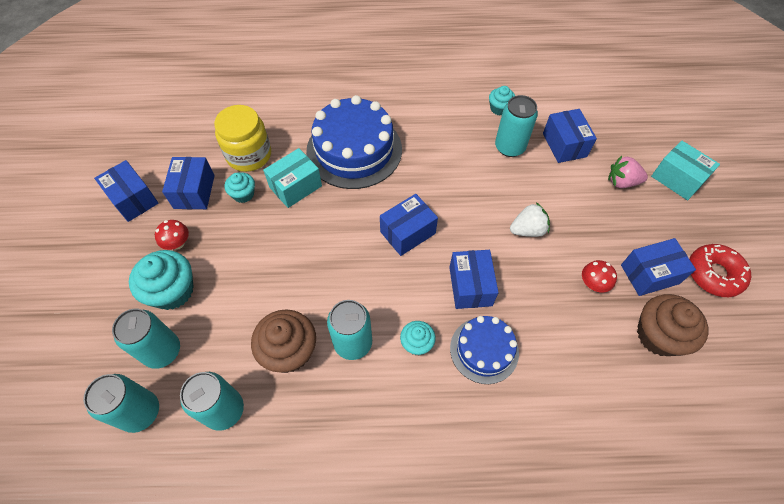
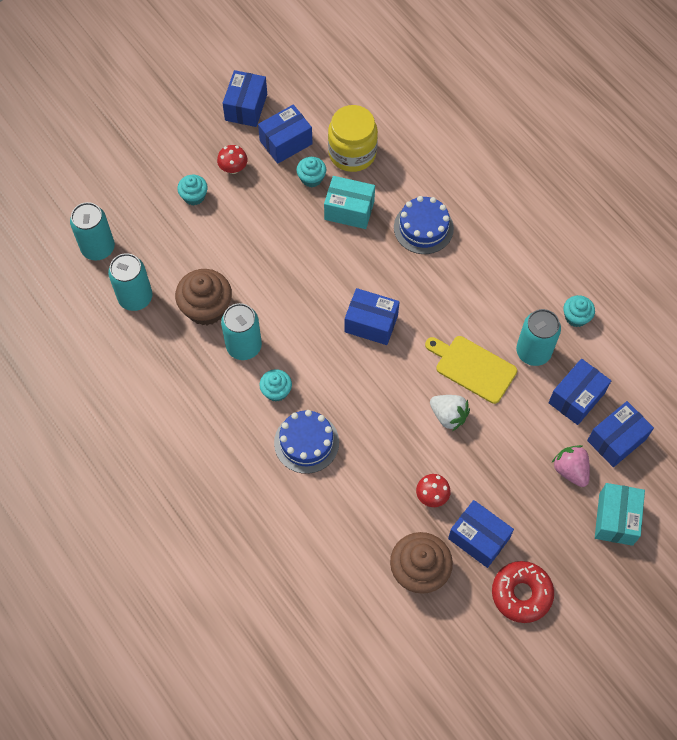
camera: 55 degrees right, 5 degrees up
(162, 351) = (146, 227): turquoise can -> none
(172, 291) = (194, 196): turquoise cupcake -> turquoise cupcake, size x0.56
(354, 150) = (423, 228): blue cake -> blue cake, size x0.58
(470, 286) = (356, 401): blue box -> blue box (616, 440)
(496, 190) = (472, 368): none -> yellow cutting board

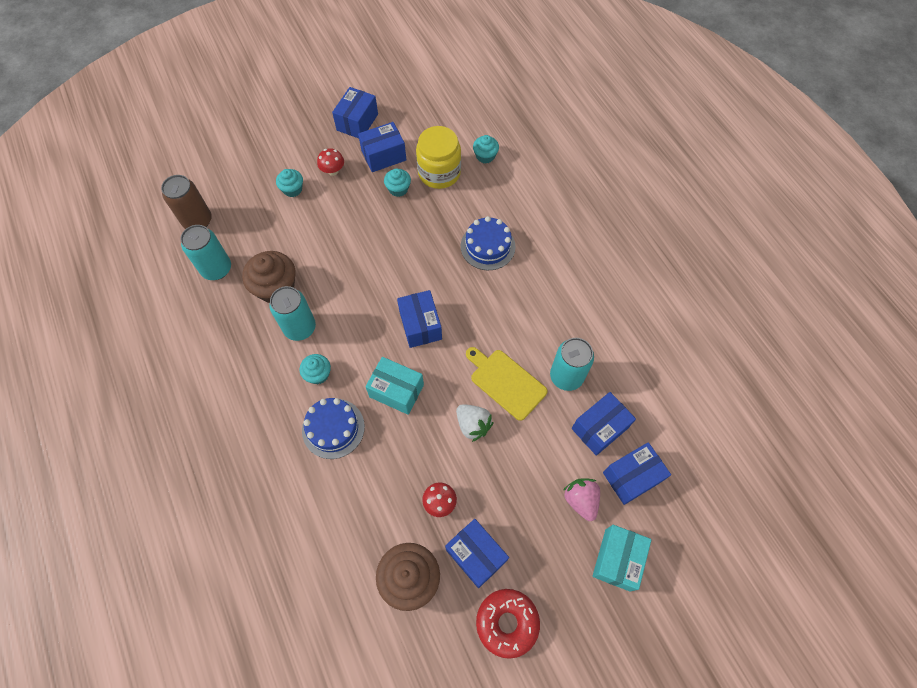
camera: 10 degrees right, 0 degrees up
(98, 248) = (197, 221): turquoise can -> brown can
(349, 210) = (425, 221): turquoise box -> turquoise box (396, 391)
(371, 323) = (420, 325): blue box -> blue box turned 45 degrees clockwise
(576, 317) = (613, 350): turquoise cupcake -> turquoise cupcake (485, 156)

